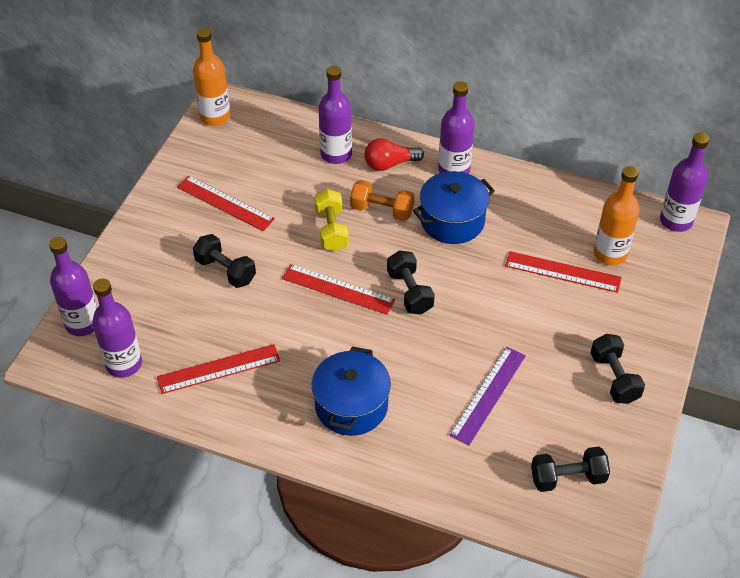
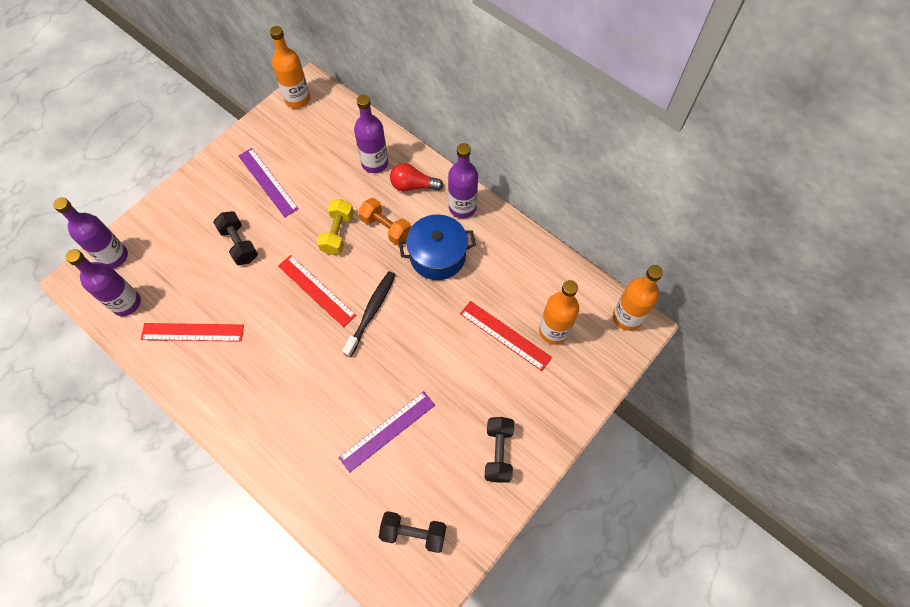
camera: 20 degrees right, 15 degrees up
(225, 203) = (268, 182): red ruler -> purple ruler
(351, 406) = (276, 402): blue pot -> none
(410, 292) = (371, 312): black dumbbell -> black toothbrush
(676, 221) = (627, 317): purple bottle -> orange bottle

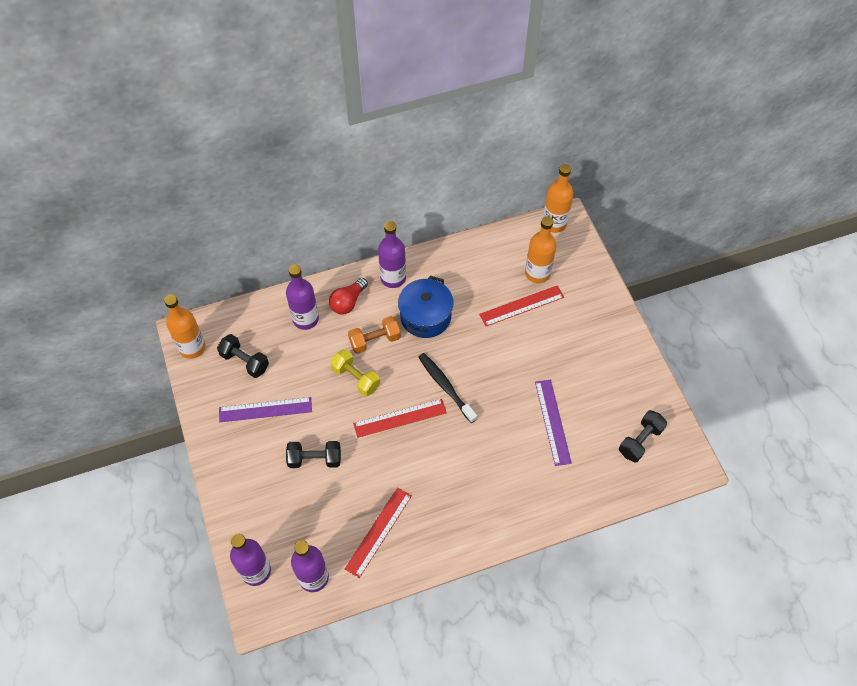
camera: 60 degrees left, 5 degrees down
(498, 452) = (610, 356): black dumbbell -> black dumbbell (245, 361)

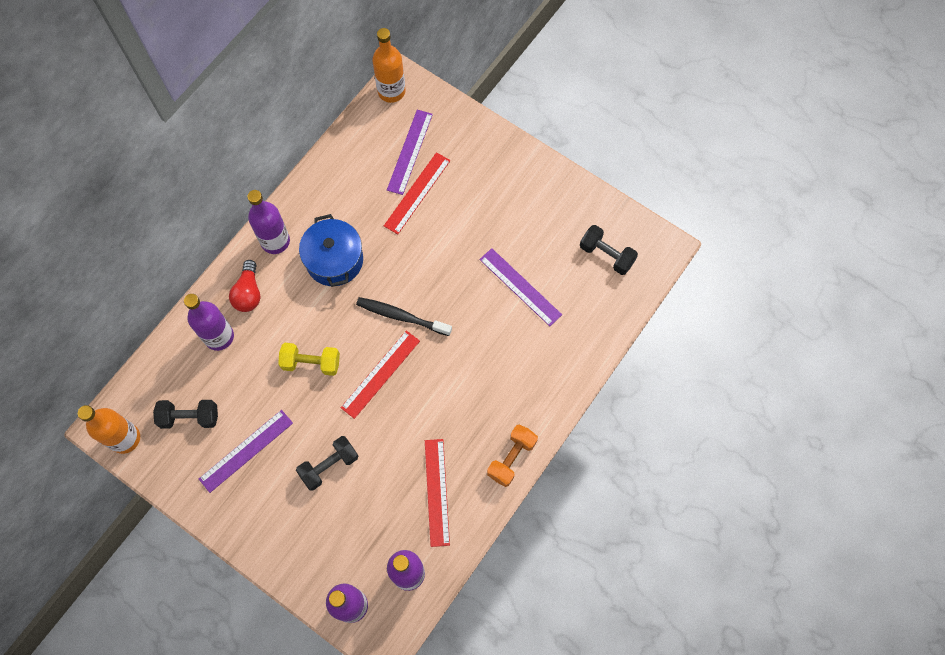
camera: 35 degrees left, 10 degrees up
(375, 340) = (303, 314): orange dumbbell -> orange dumbbell (511, 458)
(537, 273) = (410, 152): orange bottle -> purple ruler
(640, 441) = (606, 255): black dumbbell -> black dumbbell turned 60 degrees counterclockwise

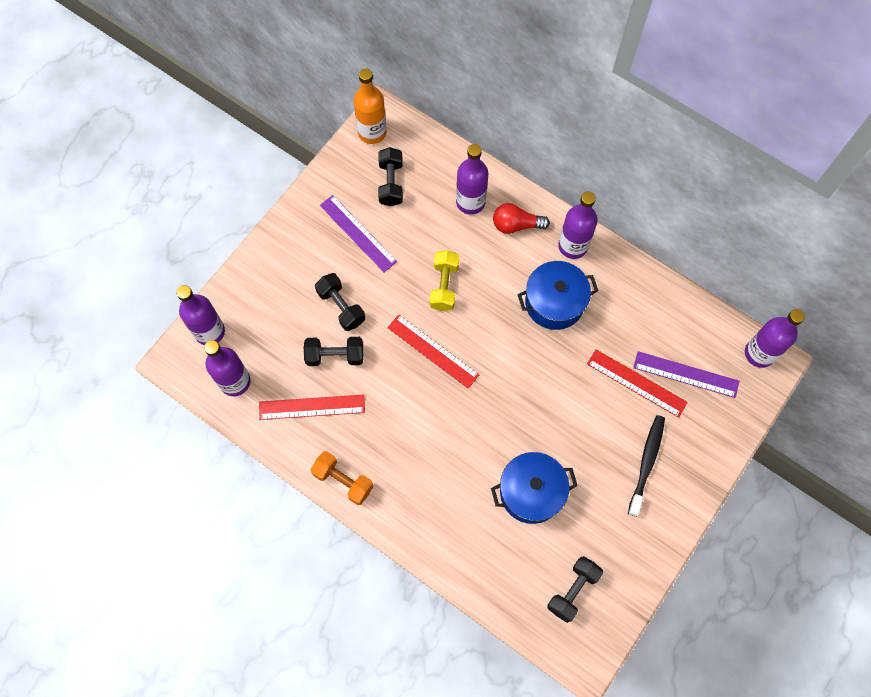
camera: 90 degrees right, 0 degrees up
(382, 470) = (335, 356): none -> black dumbbell
(391, 91) = (759, 353): orange bottle -> purple bottle
(401, 316) = (494, 370): black toothbrush -> black toothbrush (646, 463)
(520, 287) = (531, 492): purple ruler -> blue pot

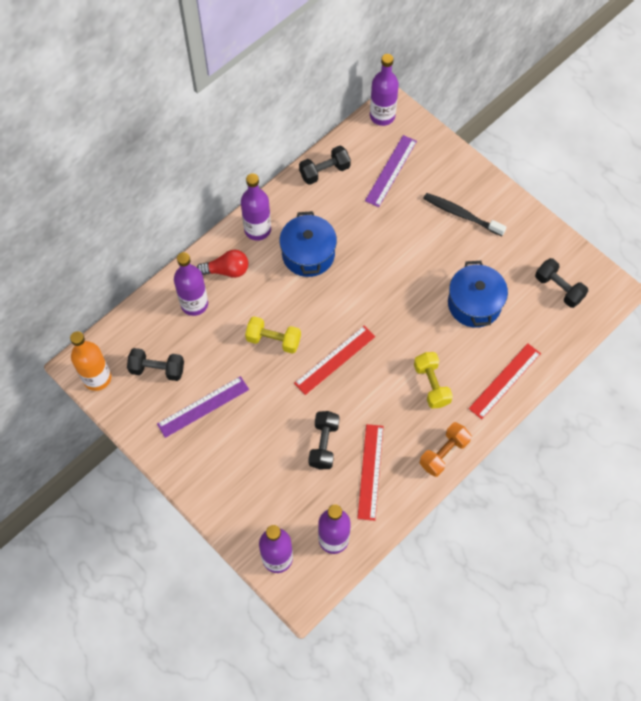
camera: 80 degrees left, 5 degrees down
(341, 307) = (276, 432): black dumbbell -> black dumbbell (324, 171)
(421, 457) = (431, 385): none -> yellow dumbbell
(516, 225) = (226, 270): red light bulb -> red light bulb turned 105 degrees counterclockwise
(636, 383) = (392, 207): red ruler -> red ruler (505, 381)

